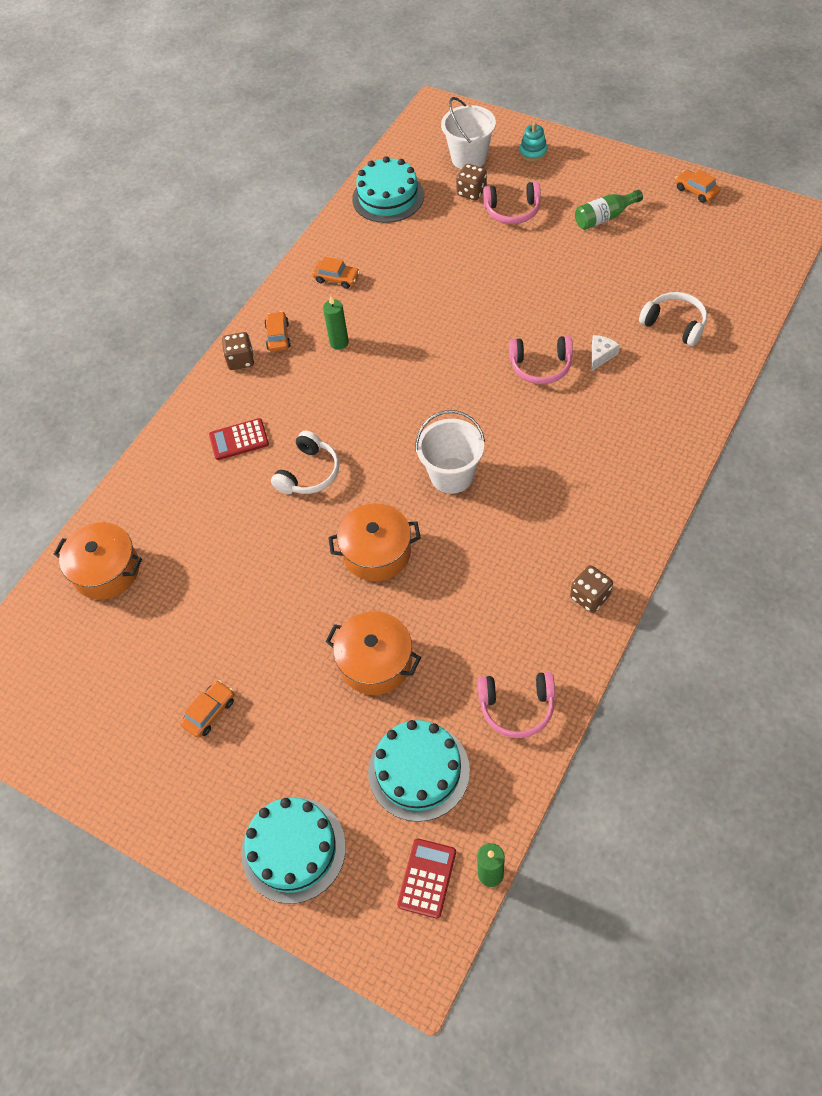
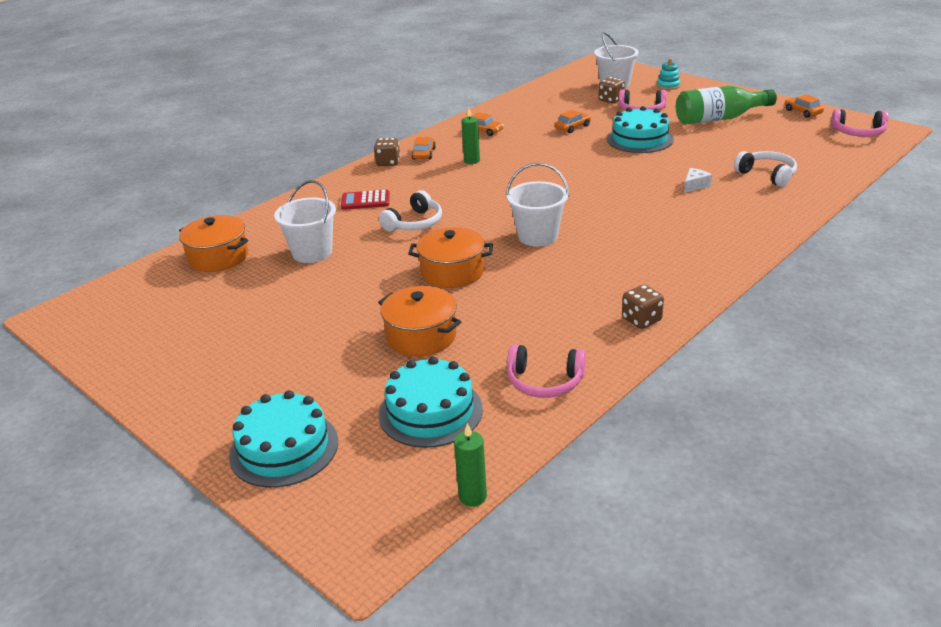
camera: 10 degrees right, 25 degrees down
(209, 712) = (256, 348): orange car -> orange car (572, 127)
(211, 545) = (312, 252): none -> white bucket
(388, 197) = (542, 98): turquoise cake -> turquoise cake (640, 139)
(427, 878) = (405, 489): red calculator -> none
(540, 366) = (639, 186): pink headphones -> pink headphones (858, 132)
(604, 217) = (719, 119): green bottle -> green bottle, size x1.64

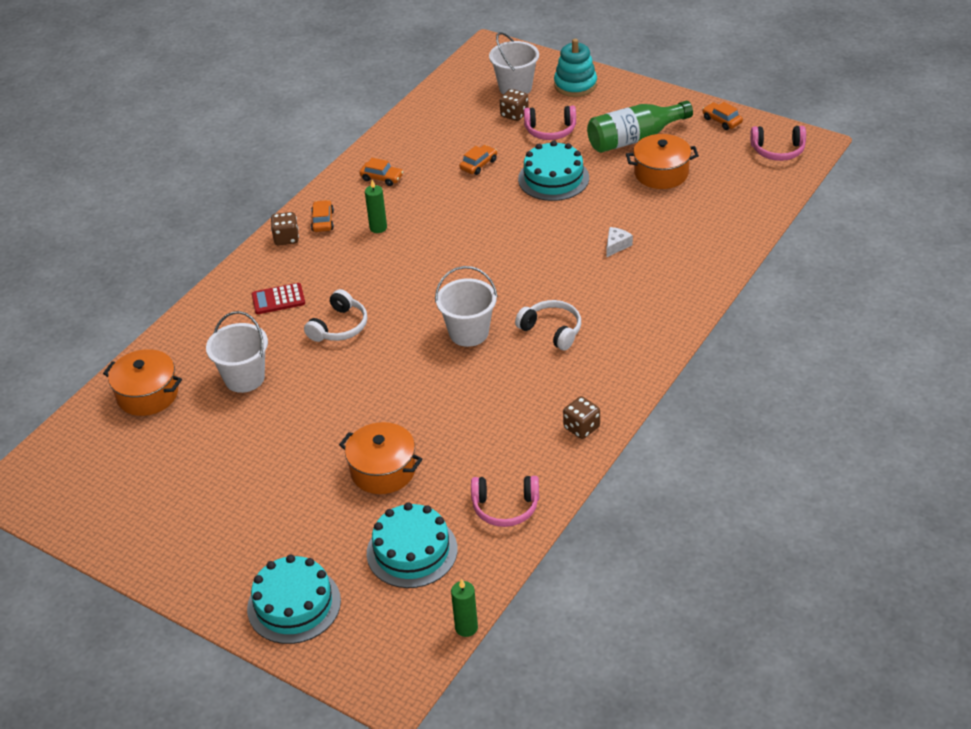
camera: 10 degrees left, 10 degrees up
(452, 272) = (394, 388): orange pot -> orange pot (661, 173)
(668, 86) = (575, 85): turquoise stacking toy -> turquoise stacking toy, size x1.66
(767, 175) = (687, 224): white headphones -> white headphones (552, 330)

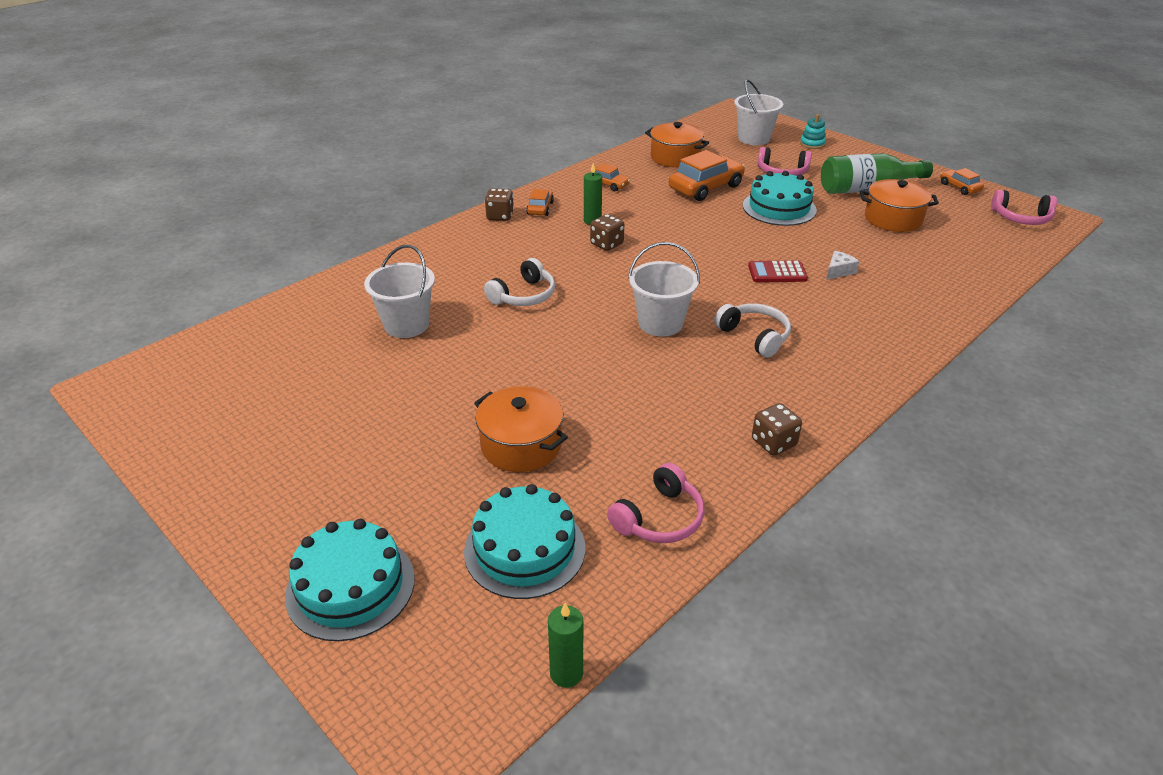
camera: 10 degrees right, 5 degrees down
(147, 394) = (301, 323): orange pot -> orange pot (675, 157)
(278, 299) = (471, 263): red calculator -> red calculator (777, 272)
(478, 164) = (705, 187): orange car -> orange car, size x1.89
(505, 507) = (659, 518): pink headphones -> pink headphones turned 60 degrees counterclockwise
(514, 114) = (749, 157): brown dice -> brown dice (607, 244)
(575, 85) = (812, 144): turquoise stacking toy -> turquoise stacking toy, size x0.60

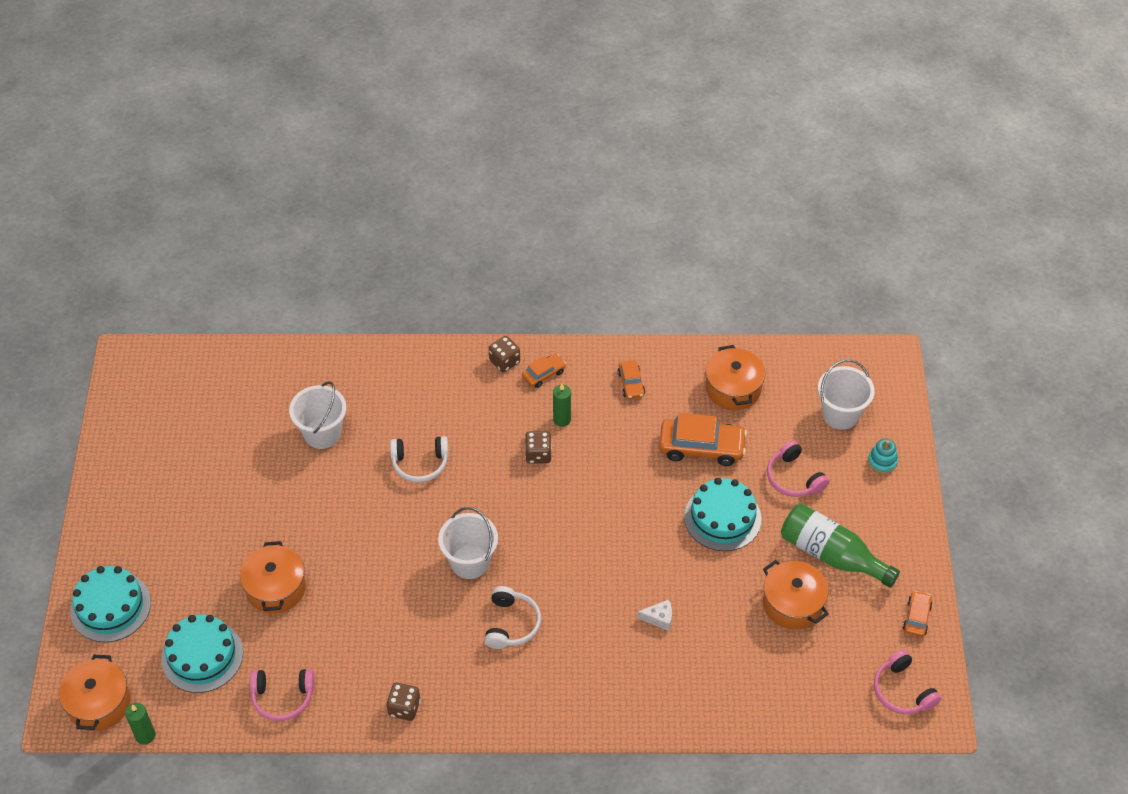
camera: 45 degrees right, 15 degrees up
(462, 690) = (99, 703): none -> orange pot
(777, 272) = (613, 582): red calculator -> none

